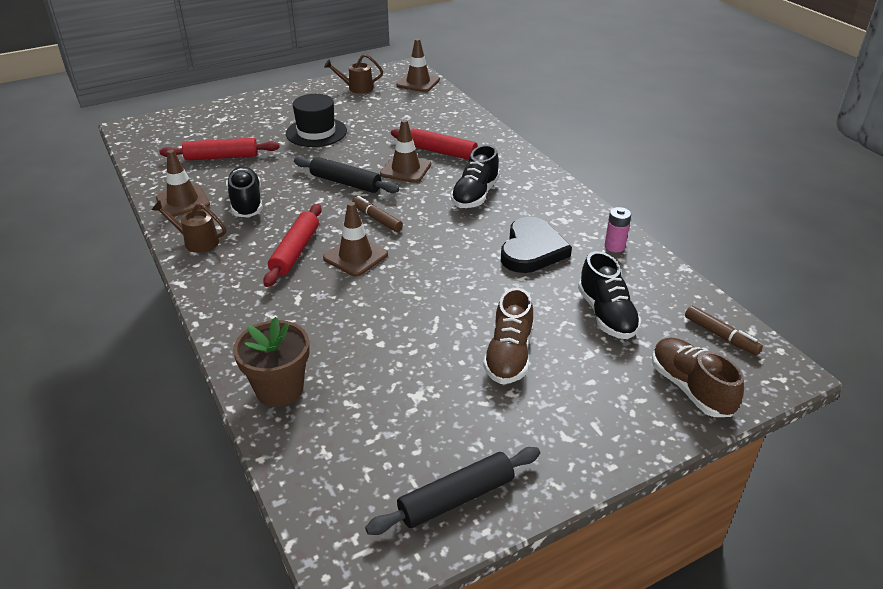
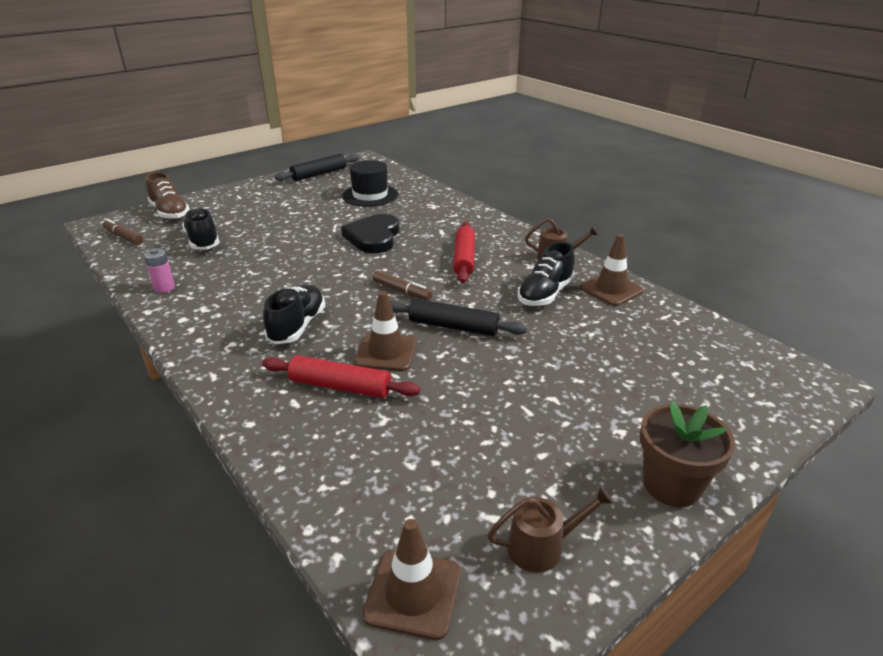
camera: 170 degrees right, 5 degrees down
(221, 157) = (631, 346): red rolling pin -> none
(246, 203) = (545, 294): black shoe -> black shoe turned 60 degrees clockwise
(279, 389) = (425, 195): brown flower pot -> brown flower pot (671, 485)
(316, 132) = (541, 404): black hat -> black hat (370, 195)
(355, 256) = (409, 260): brown traffic cone -> none
(509, 355) = (283, 217): brown shoe -> none
(532, 249) = (247, 278): black heart -> black heart (373, 237)

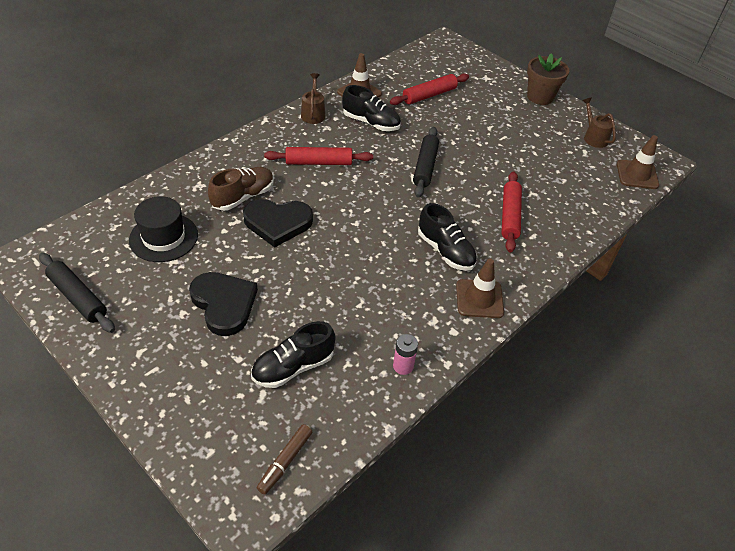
camera: 100 degrees left, 15 degrees up
(170, 213) = (206, 436): brown shoe -> brown shoe (243, 197)
(285, 217) = (224, 304): none -> black heart
(297, 326) = (445, 251): black shoe -> black shoe turned 135 degrees counterclockwise
(386, 352) = (465, 198): brown traffic cone -> brown traffic cone (479, 299)
(402, 291) = (380, 196): brown marker -> none
(627, 346) = (429, 95): none -> red rolling pin

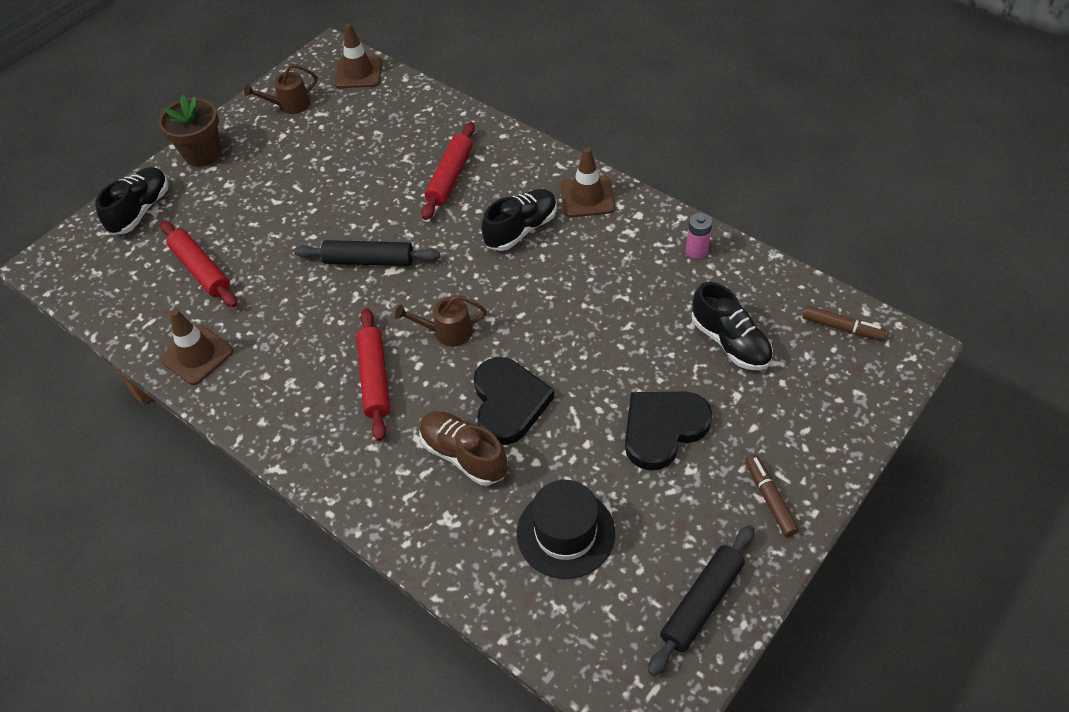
camera: 90 degrees left, 5 degrees up
(136, 357) = (769, 499): none -> brown marker
(313, 113) = (254, 406): brown watering can -> brown watering can (447, 332)
(371, 123) = (274, 331): black shoe -> black shoe (140, 210)
(509, 216) = (450, 177): red rolling pin -> red rolling pin turned 75 degrees counterclockwise

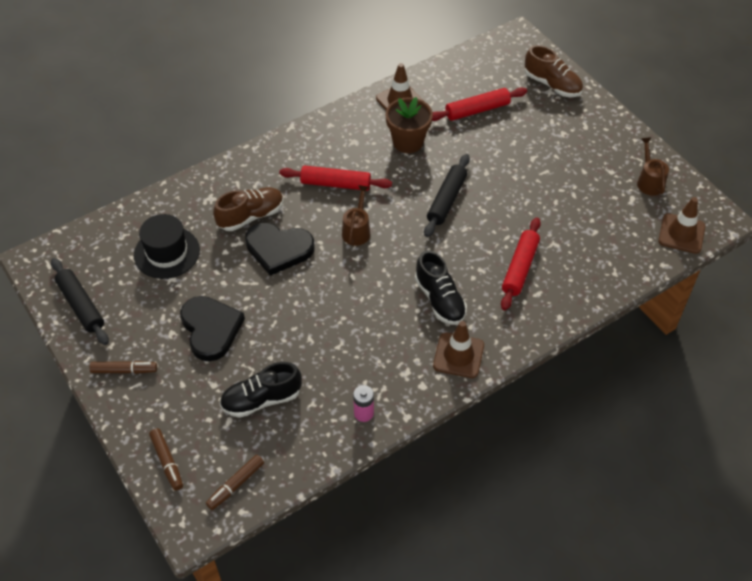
camera: 105 degrees right, 0 degrees up
(140, 210) = (552, 85): black shoe -> brown shoe
(202, 153) = (605, 123): brown flower pot -> brown flower pot (408, 142)
(450, 177) = (519, 268): red rolling pin -> red rolling pin turned 75 degrees clockwise
(856, 400) = (167, 462): none -> brown marker

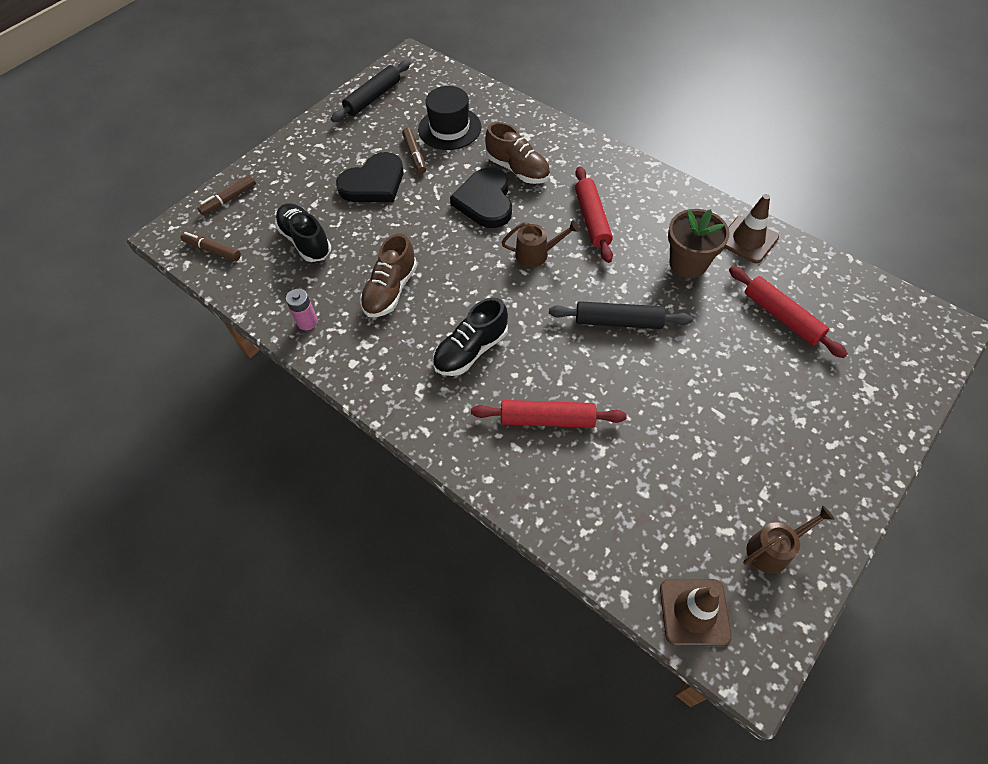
camera: 75 degrees right, 5 degrees up
(124, 370) = (314, 144): brown marker -> brown marker (415, 155)
(458, 355) = (400, 386): brown traffic cone -> none
(552, 85) = (884, 388): brown shoe -> brown shoe (390, 290)

